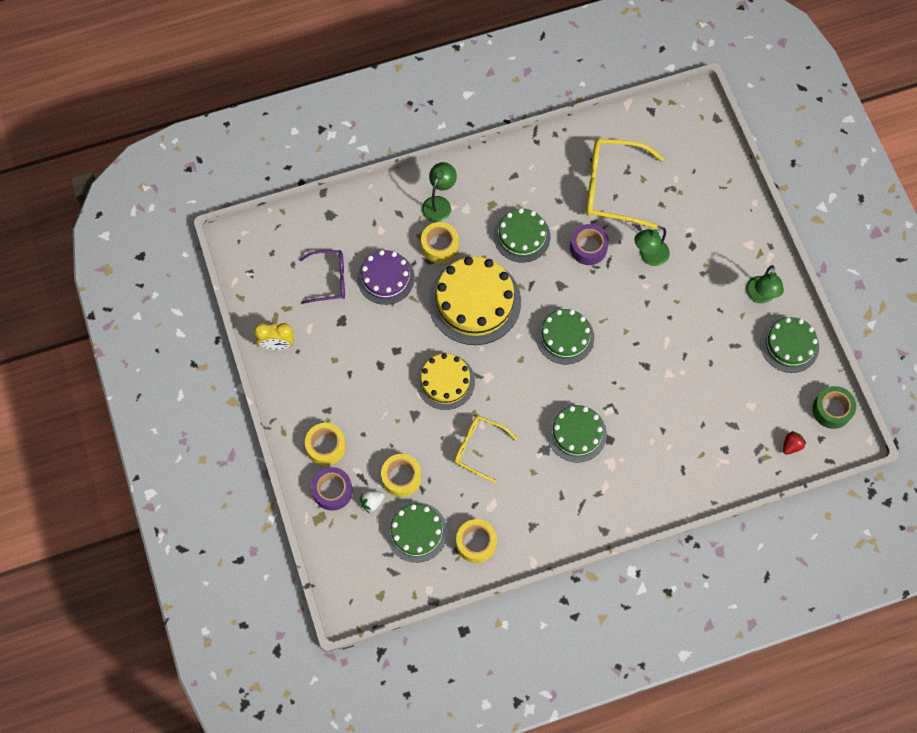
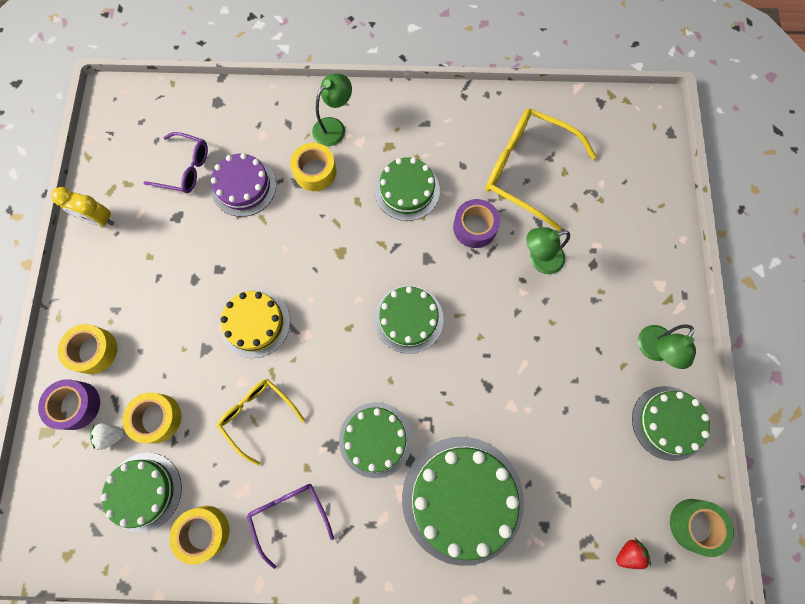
camera: 20 degrees right, 5 degrees up
(474, 301) = (326, 244): yellow cake -> none
(535, 509) = (289, 515): none -> purple glasses
(658, 452) = (462, 499): none -> green cake

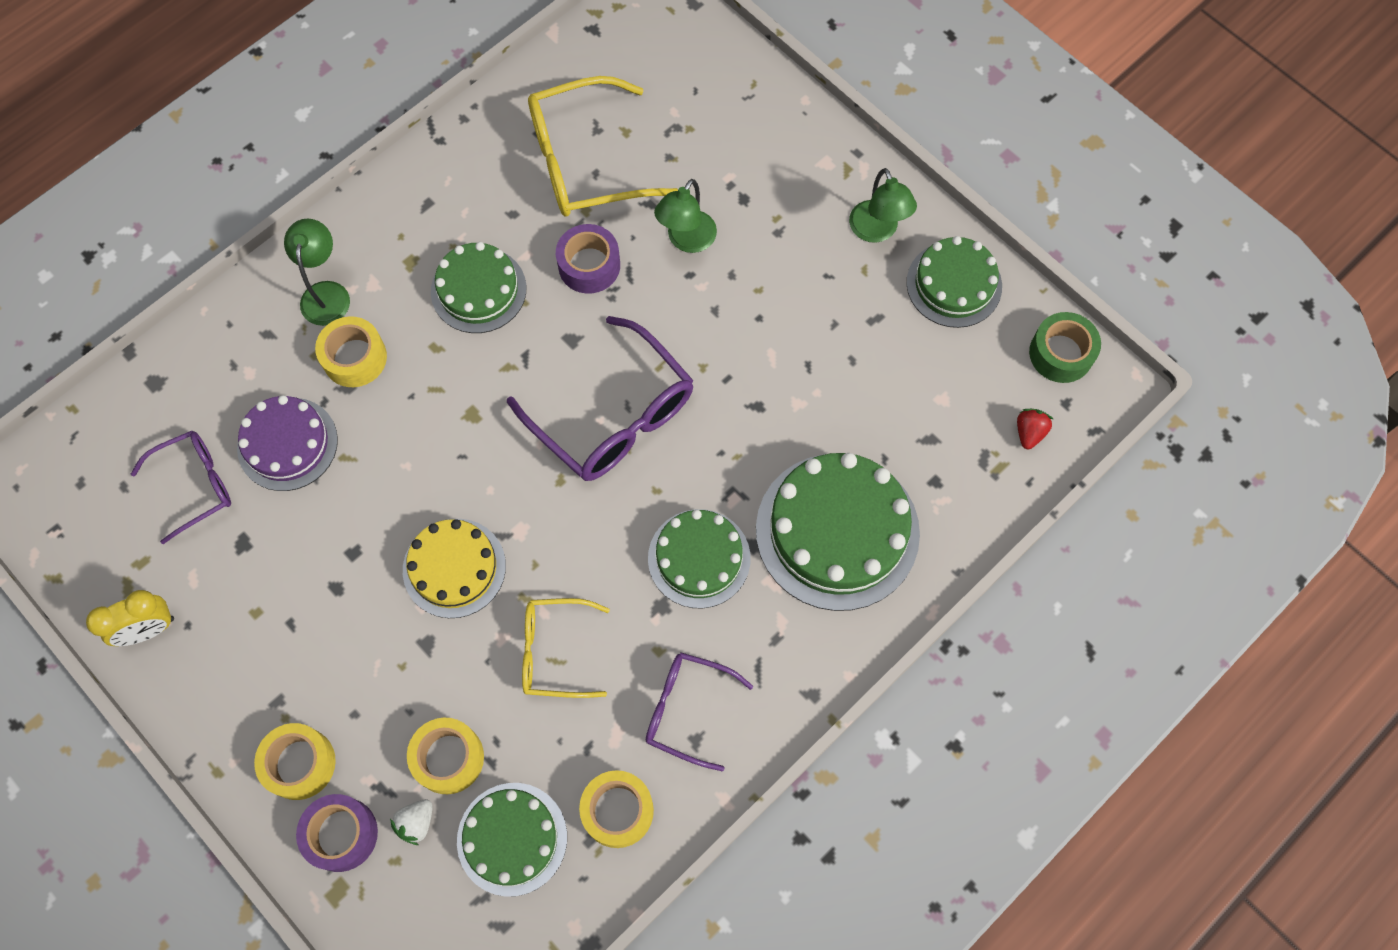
camera: 45 degrees left, 5 degrees down
(408, 319) = (613, 415): green cake -> purple glasses

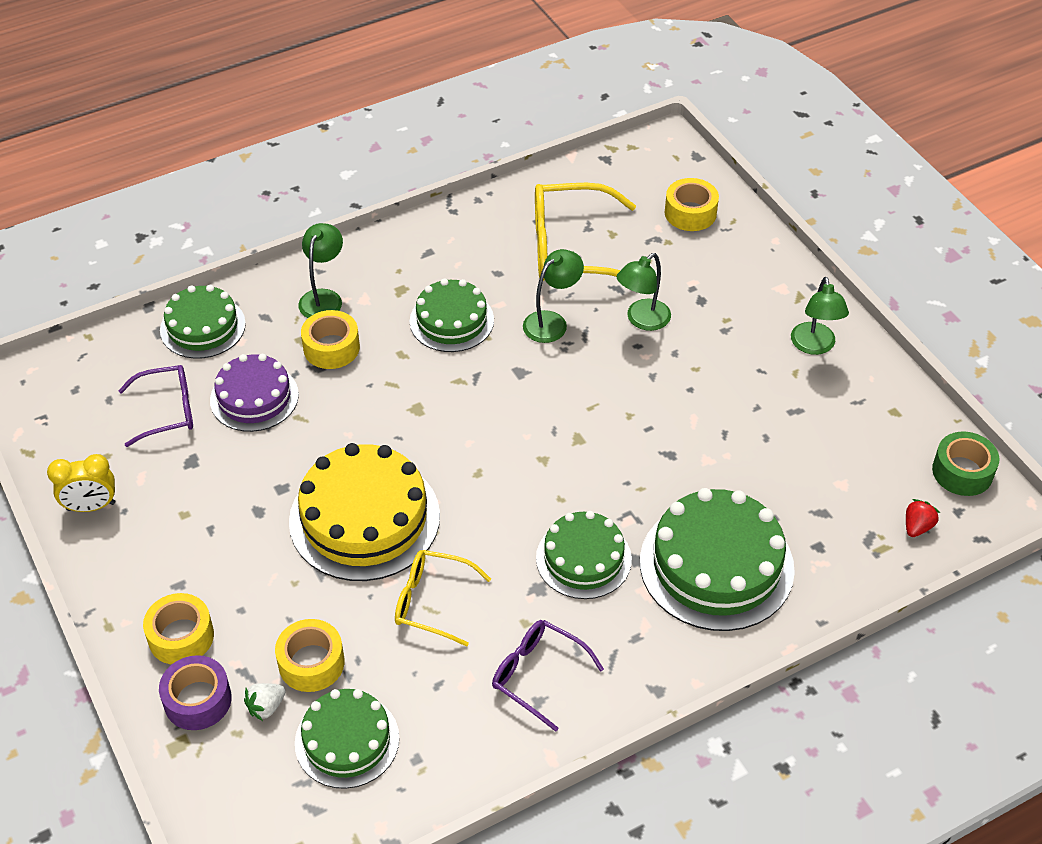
camera: 15 degrees right, 20 degrees down
(454, 568) = (364, 518): yellow cake -> yellow cake, size x1.60
(589, 265) = (552, 322): purple tape -> green lamp
(613, 415) = (539, 434): purple glasses -> none
(617, 811) = (449, 741): yellow tape -> yellow tape (690, 213)
(954, 284) = (874, 399): green cake -> green cake (202, 327)

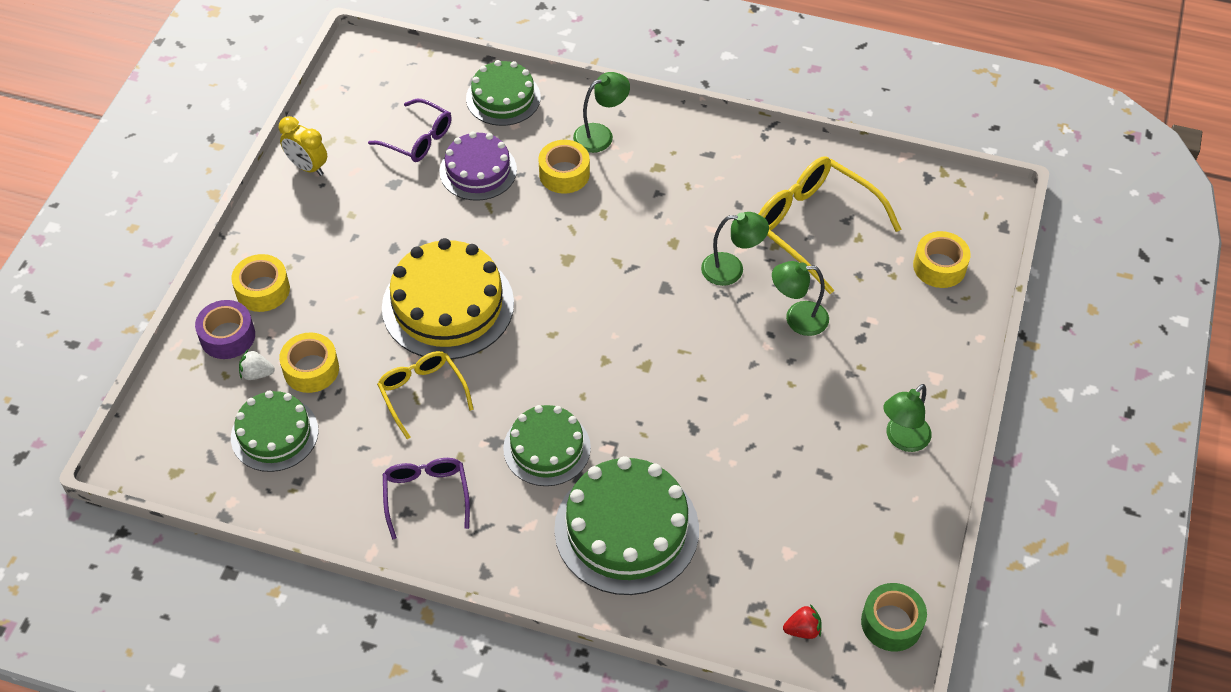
camera: 45 degrees right, 5 degrees up
(451, 320) = (664, 215): green cake -> none

